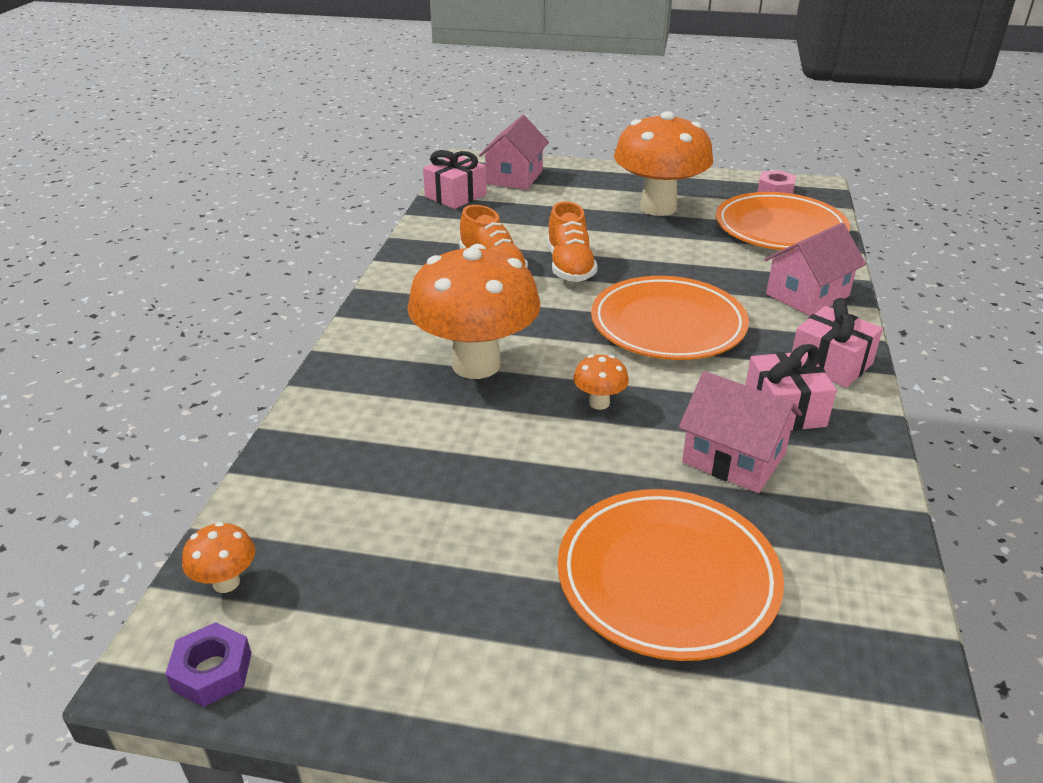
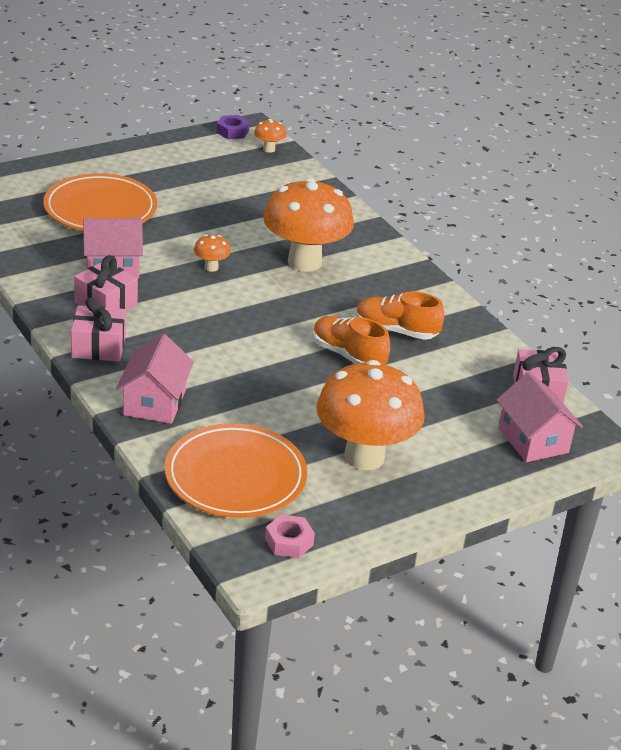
camera: 135 degrees right, 0 degrees up
(668, 324) = (227, 334): orange plate -> none

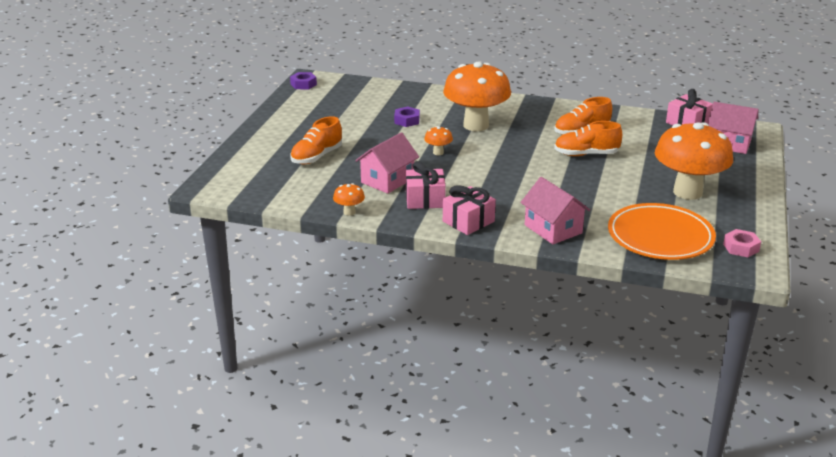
camera: 40 degrees left, 5 degrees down
(100, 209) = (316, 157): orange plate -> orange shoe
(250, 220) = (407, 120): none -> purple nut
(269, 149) = (342, 83): orange mushroom -> orange mushroom (349, 212)

